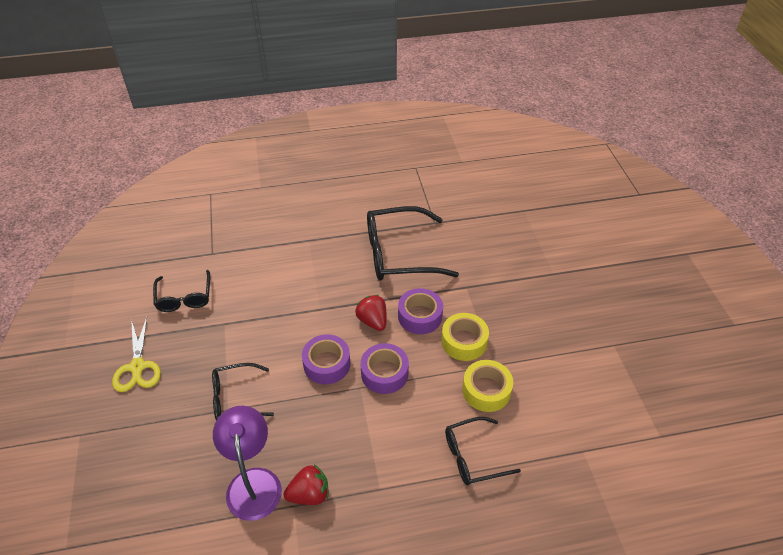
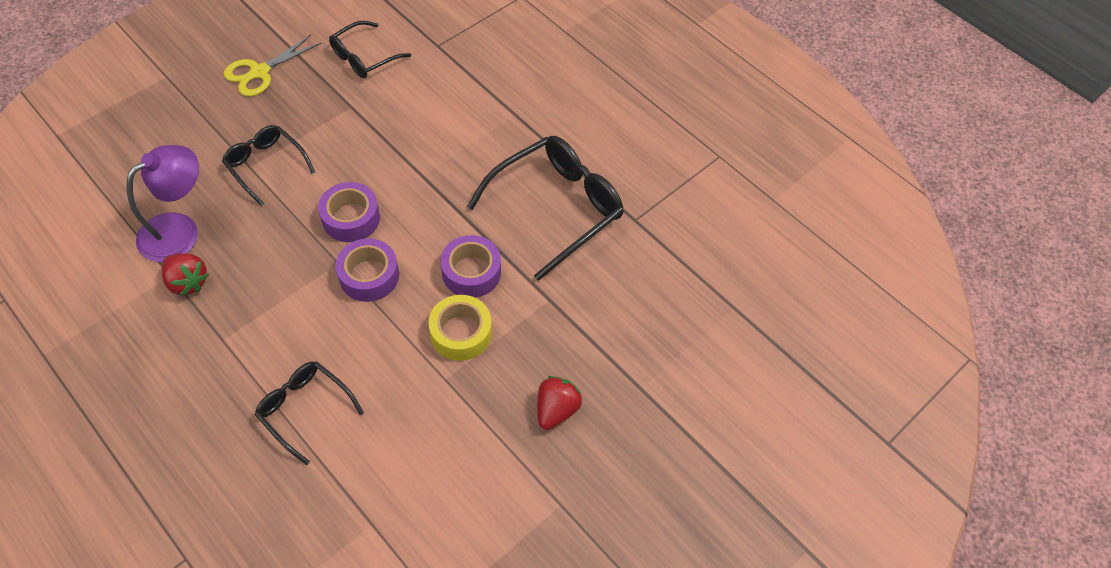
camera: 55 degrees right, 10 degrees up
(372, 321) = (435, 230): red strawberry -> red strawberry (556, 410)
(400, 254) = (555, 208): black glasses -> black glasses turned 90 degrees clockwise
(486, 390) = (402, 386): yellow tape -> none

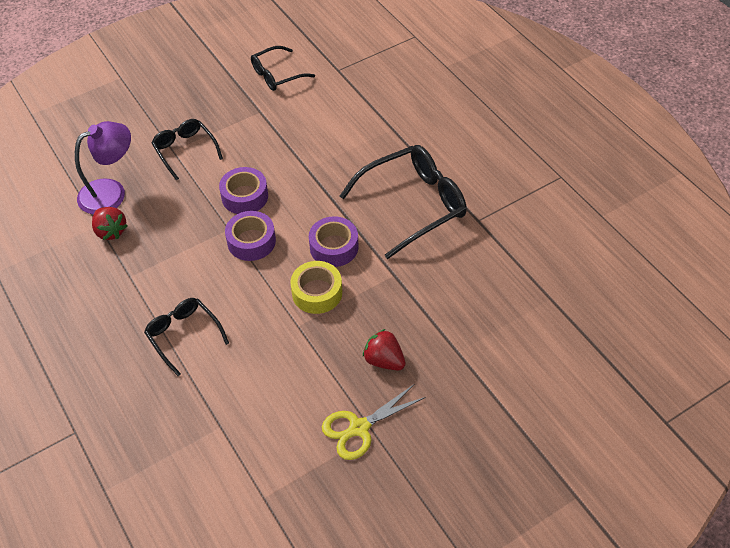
camera: 15 degrees right, 5 degrees down
(260, 72) = (193, 80): yellow scissors -> yellow scissors (359, 428)
(556, 410) = (384, 360): red strawberry -> red strawberry turned 90 degrees counterclockwise

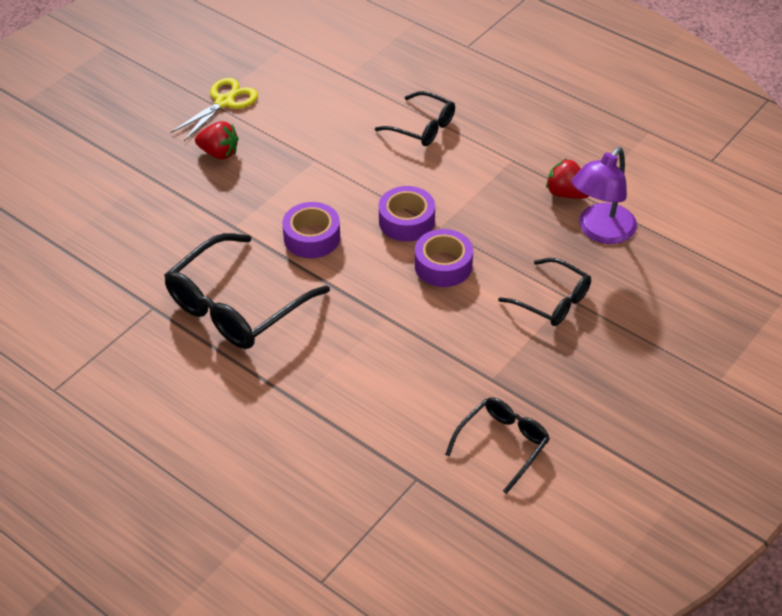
camera: 160 degrees right, 5 degrees down
(317, 292) = (310, 191): yellow tape -> none

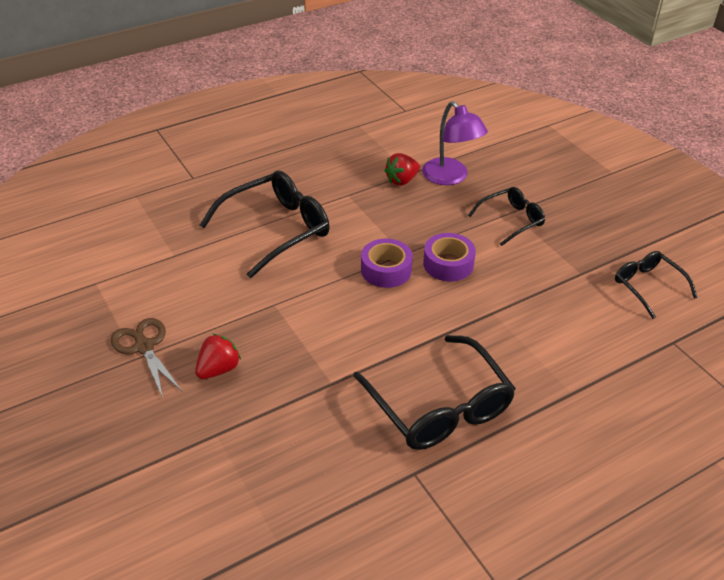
camera: 70 degrees left, 5 degrees down
(224, 102) = (144, 347): yellow scissors -> brown scissors
(312, 237) = (375, 333): purple tape -> none
(422, 127) = (275, 230): black glasses -> black glasses, size x1.73

